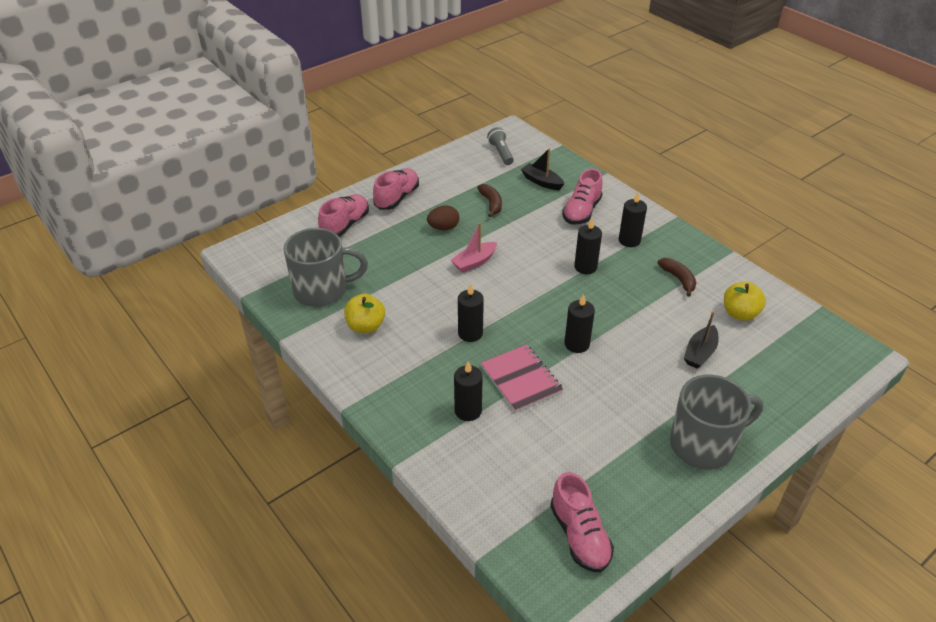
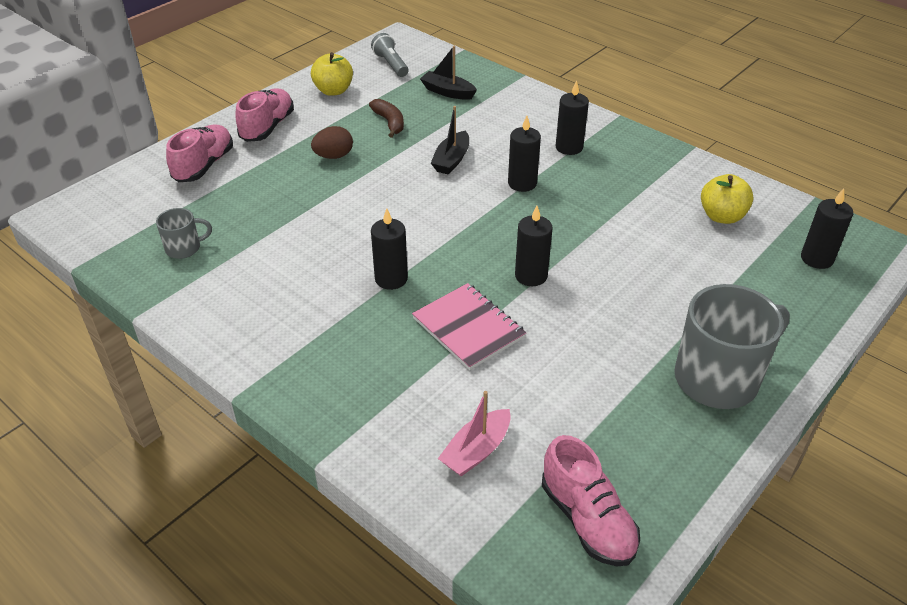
camera: 10 degrees left, 0 degrees up
(322, 290) = (184, 248): grey mug -> grey mug, size x0.48
(366, 326) = (250, 286): yellow apple -> yellow apple (333, 91)
(468, 411) = (406, 377): black candle -> black candle (817, 259)
(474, 262) = (380, 192): pink boat -> pink boat (476, 451)
(581, 211) = (503, 120): pink shoe -> none
(678, 279) = (638, 185): brown banana -> none
(700, 353) = (686, 268): black boat -> black boat (451, 160)

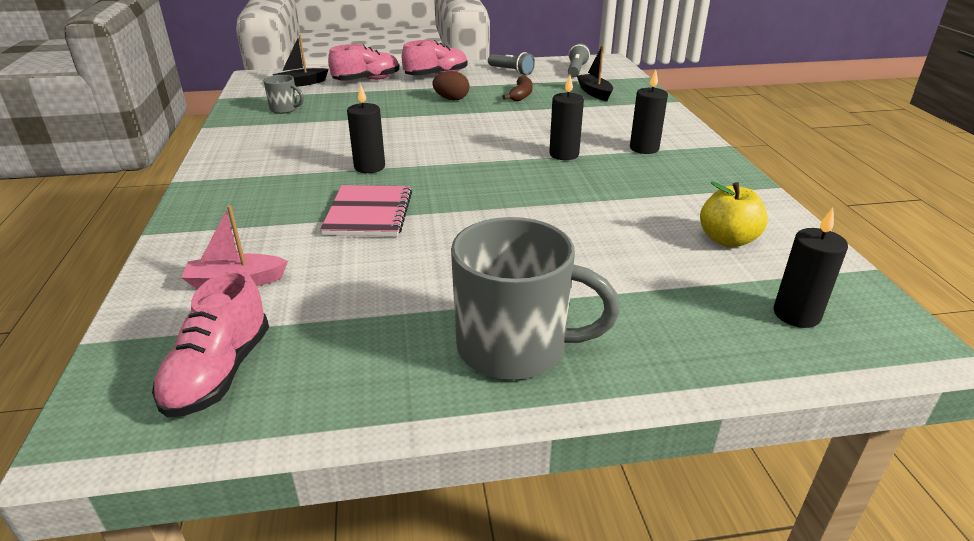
camera: 40 degrees right, 10 degrees down
(333, 91) = (511, 71): yellow apple -> grey flashlight
(451, 160) = (531, 125): black boat -> black boat (301, 83)
(531, 276) = (471, 205): black candle -> none

